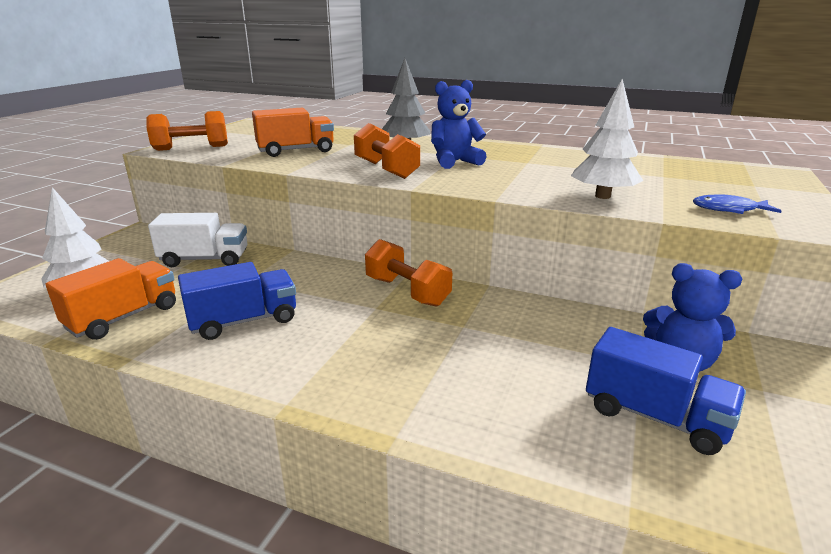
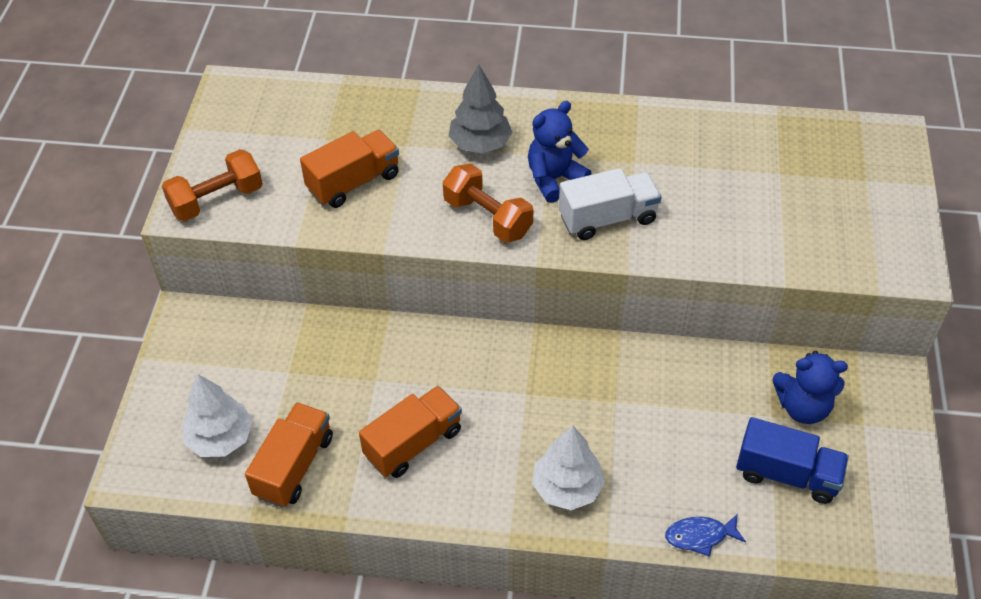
camera: 15 degrees left, 25 degrees up
(205, 259) = (304, 353): white truck -> white truck (607, 218)
(244, 321) = (413, 443): blue truck -> orange truck
(407, 291) = (545, 361): orange dumbbell -> none
(603, 196) = (726, 240): white tree -> white tree (567, 487)
(729, 209) = (841, 246): blue fish -> blue fish (700, 536)

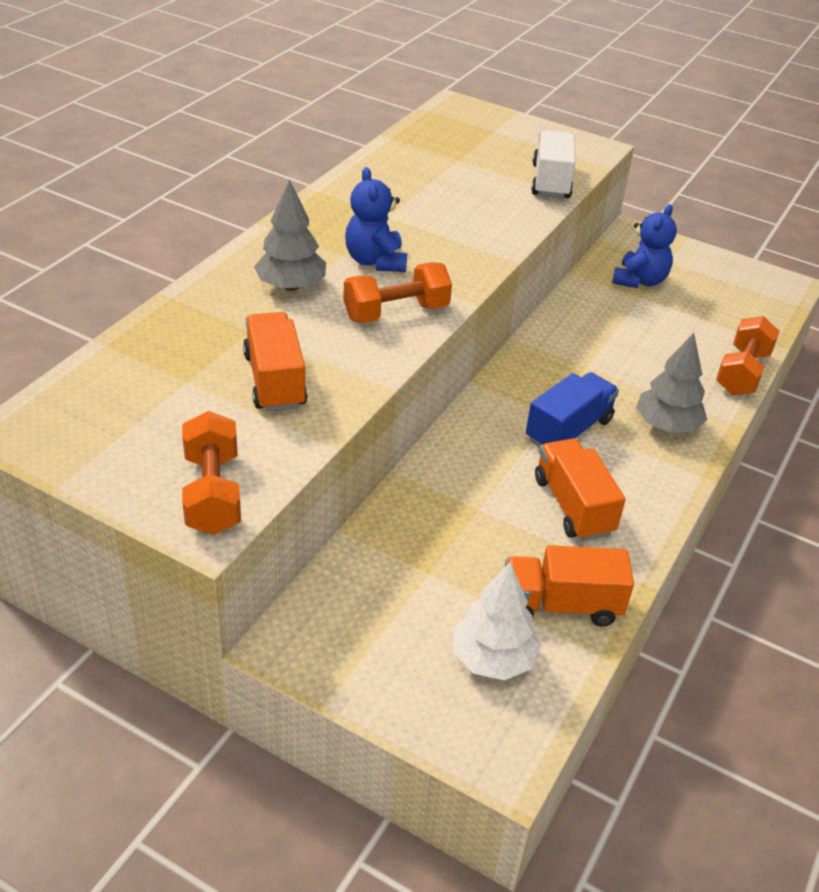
camera: 70 degrees left, 10 degrees down
(294, 466) = (561, 605): orange truck -> orange truck turned 45 degrees counterclockwise
(567, 487) = (666, 425): white tree -> grey tree
(607, 218) = (447, 251): white truck -> white truck (551, 181)
(700, 536) = (742, 372): blue fish -> orange dumbbell
(786, 474) = (699, 311): blue truck -> blue truck (568, 430)

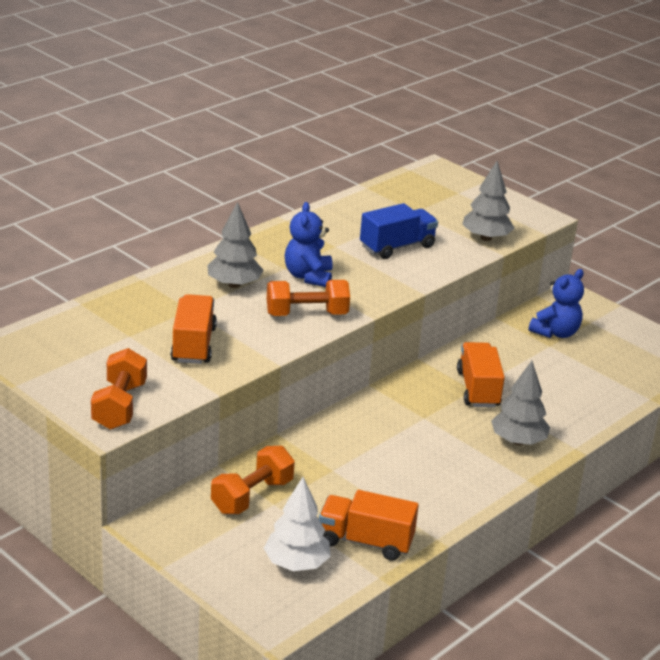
camera: 15 degrees right, 10 degrees down
(551, 181) = (486, 238): white truck -> grey tree
(568, 430) = (433, 430): blue truck -> blue truck (397, 247)
(573, 506) = (409, 481): orange truck -> orange truck (478, 389)
(742, 372) = (607, 414): orange dumbbell -> orange dumbbell (252, 496)

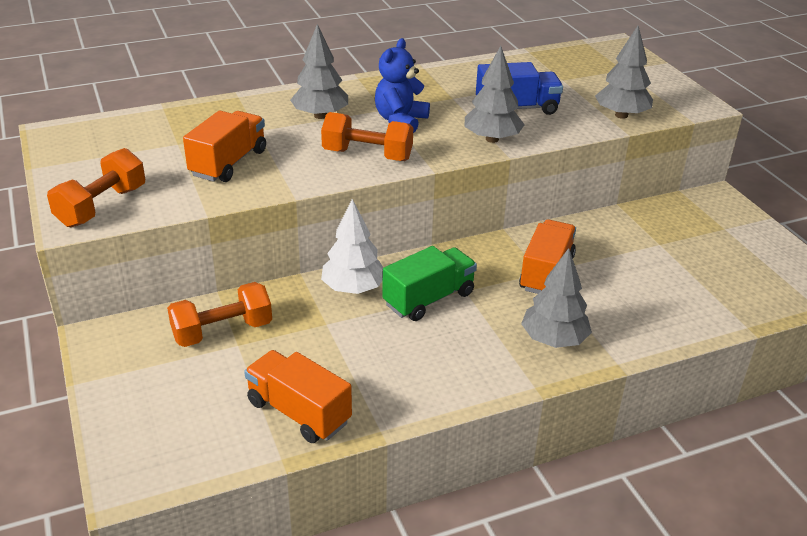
camera: 25 degrees right, 5 degrees up
(296, 564) = (206, 417): white tree -> white tree (353, 288)
(398, 280) = (492, 139): none -> grey tree
(400, 431) = (428, 299): none -> green truck
(555, 333) = (675, 232): blue teddy bear -> none

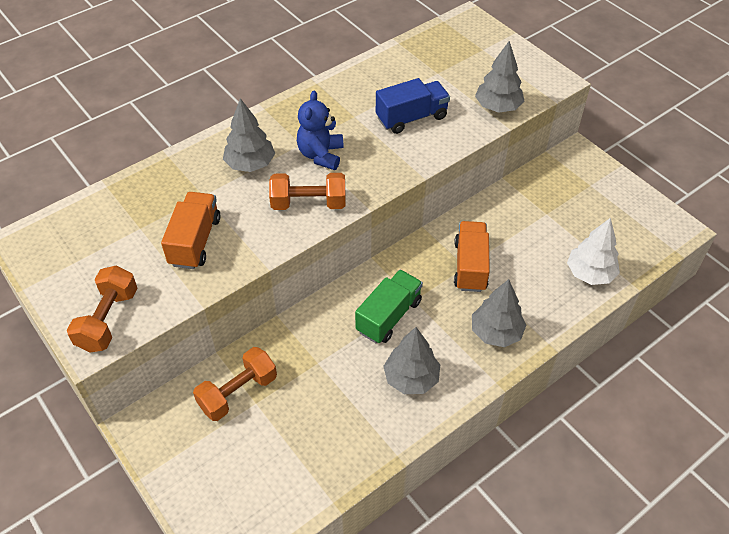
camera: 15 degrees left, 15 degrees up
(299, 412) = (329, 455): orange truck -> none
(353, 288) = (325, 321): white tree -> white tree (590, 273)
(492, 139) = (404, 160): grey tree -> grey tree (411, 378)

